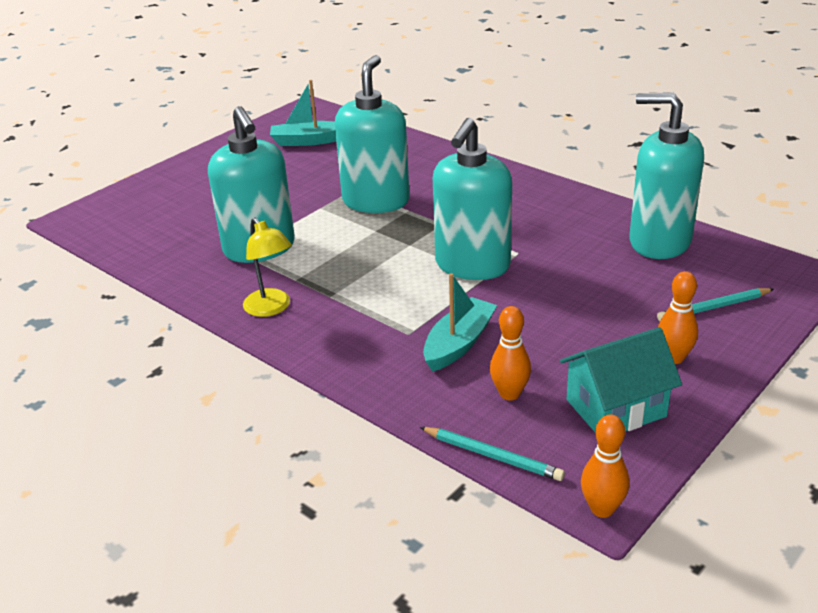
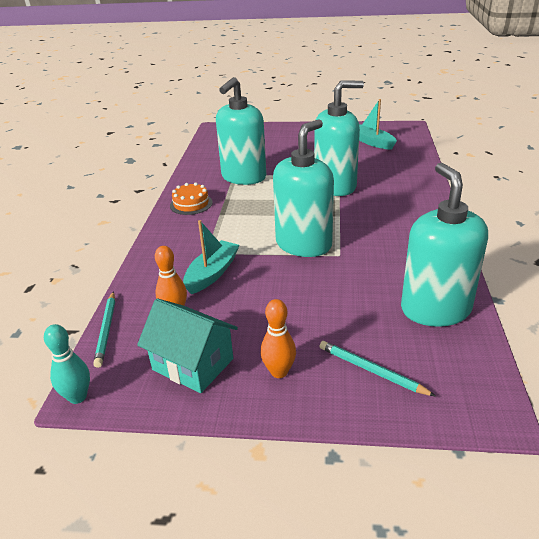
camera: 55 degrees right, 0 degrees up
(271, 308) = (191, 204): yellow lamp -> orange cake
(459, 343) = (212, 273): turquoise boat -> turquoise boat turned 60 degrees counterclockwise
(472, 265) = (304, 244): turquoise soap dispenser -> turquoise soap dispenser turned 135 degrees clockwise
(602, 509) = (77, 397): orange bowling pin -> turquoise bowling pin

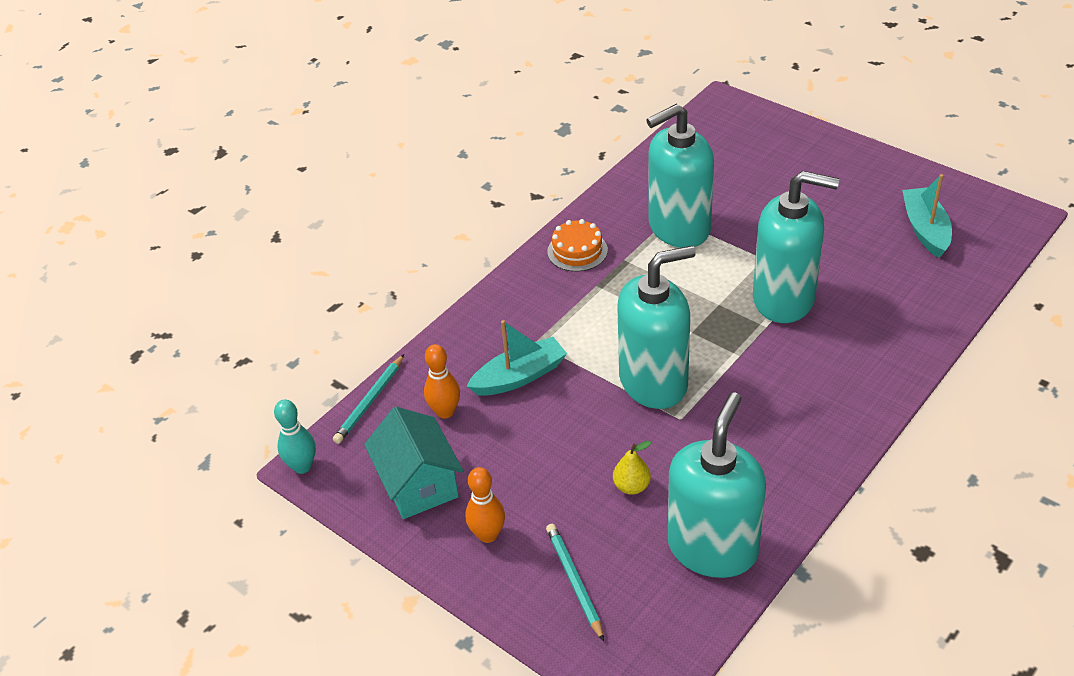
camera: 35 degrees right, 10 degrees up
(348, 300) = (631, 486): none -> yellow pear

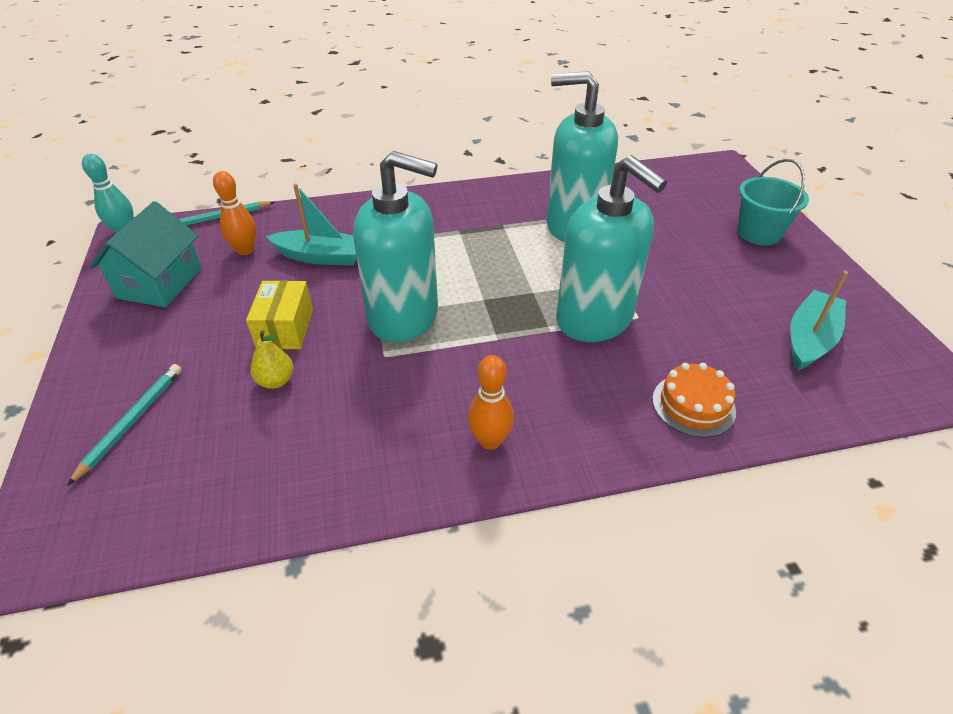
camera: 35 degrees right, 0 degrees up
(488, 535) = (140, 345): orange bowling pin -> orange bowling pin (490, 441)
(577, 251) = (477, 203): orange cake -> orange cake (693, 405)
(580, 448) = (285, 328): none -> yellow box
(713, 548) = (257, 477): turquoise soap dispenser -> none
(813, 157) = (758, 233): none -> turquoise bucket

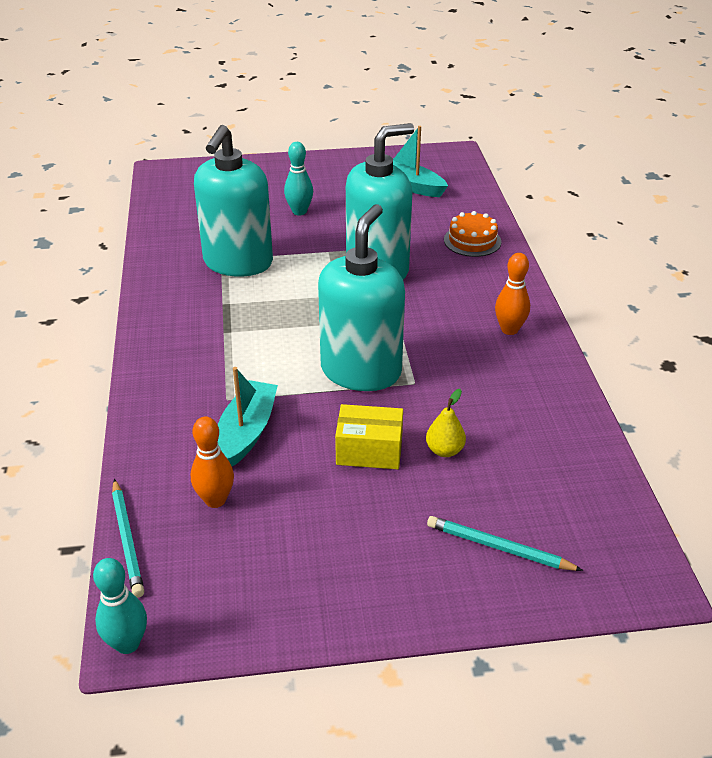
camera: 85 degrees left, 5 degrees down
(160, 283) = (268, 573): turquoise house -> none
(691, 254) = (299, 211): none -> turquoise bowling pin
(758, 233) = (278, 177): turquoise bucket -> none

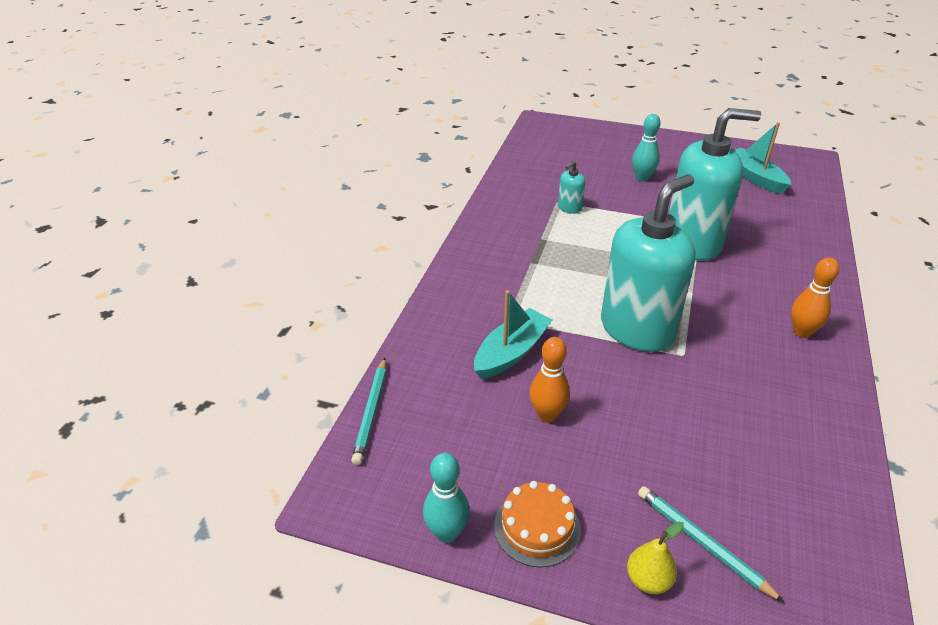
camera: 25 degrees right, 0 degrees up
(127, 643) = (328, 501): turquoise bowling pin -> turquoise bowling pin (447, 532)
(215, 500) = (457, 403): orange bowling pin -> orange bowling pin (547, 415)
(238, 263) = (569, 208): turquoise soap dispenser -> turquoise soap dispenser, size x0.41
(369, 451) = (613, 404): yellow box -> none
(444, 450) = (686, 427): yellow pear -> yellow pear (648, 580)
(472, 241) = (797, 240): orange cake -> orange cake (537, 527)

